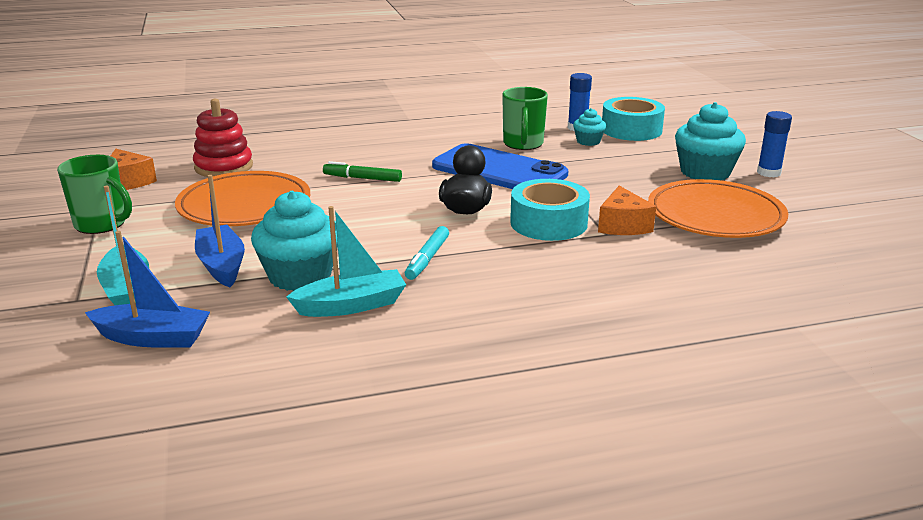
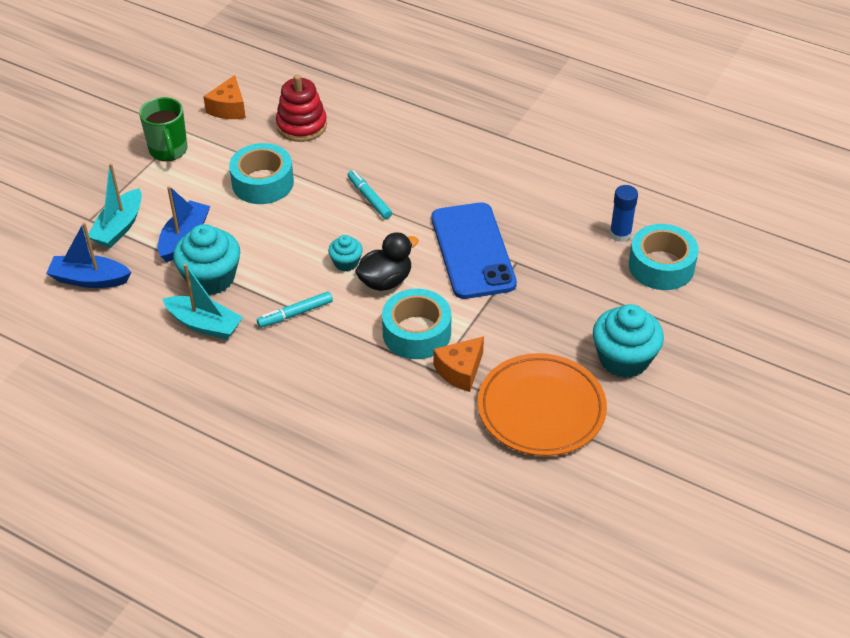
camera: 45 degrees right, 20 degrees up
(153, 338) = (90, 279): blue boat -> blue boat turned 135 degrees clockwise
(244, 206) = (262, 183): orange plate -> turquoise tape
(362, 178) = (369, 198): green marker -> turquoise marker
(523, 144) = (541, 229): green mug -> none
(588, 141) = (598, 258): turquoise cupcake -> turquoise cupcake (346, 262)
(768, 173) = (675, 395): blue glue stick -> none

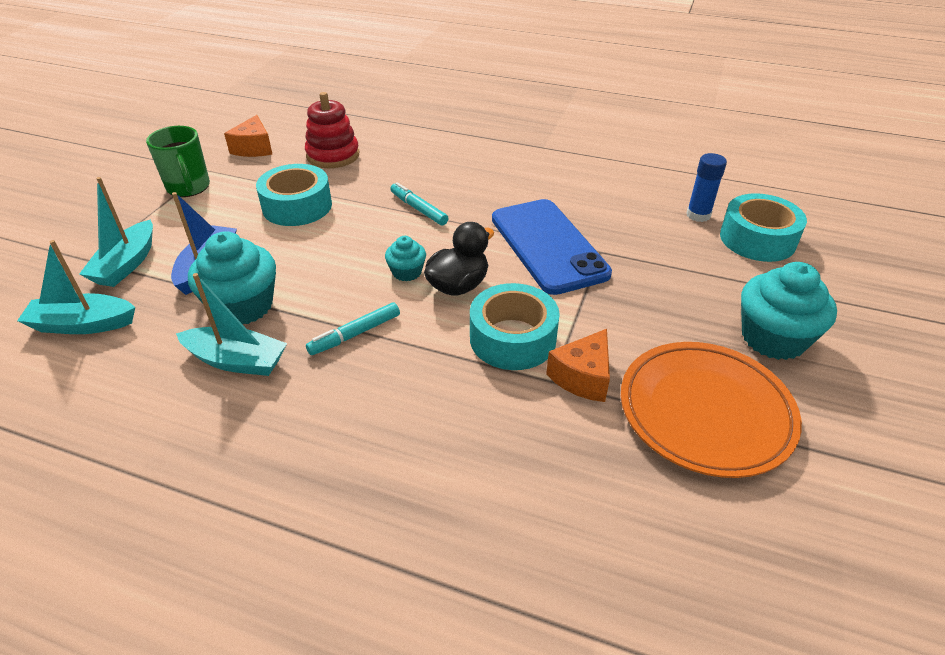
camera: 10 degrees left, 5 degrees down
(90, 279) = (83, 324): blue boat -> turquoise boat

